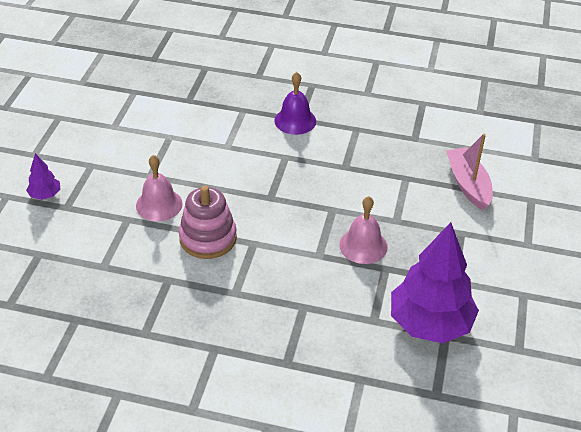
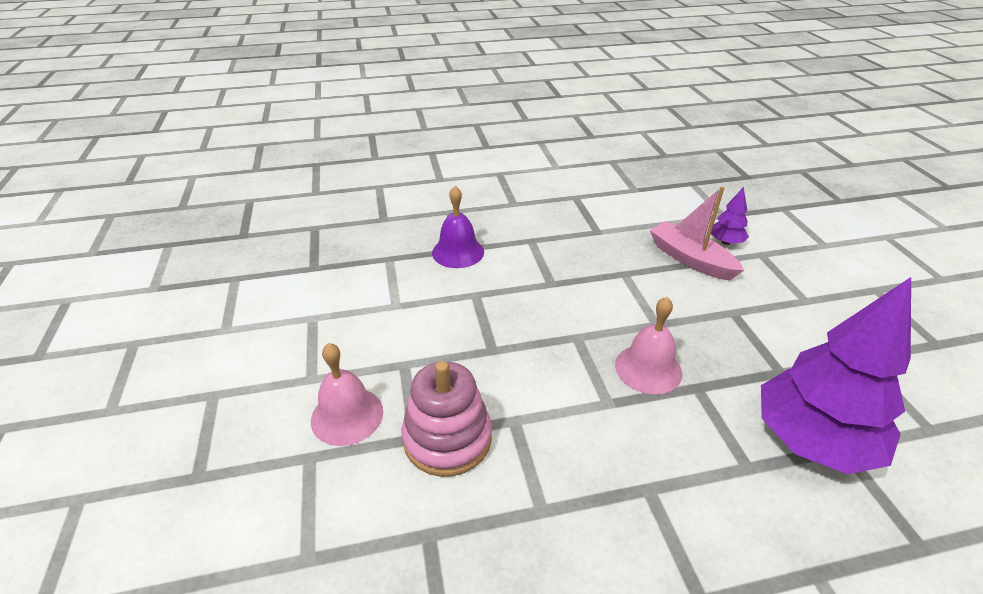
camera: 25 degrees left, 5 degrees down
(45, 195) = (151, 470): purple tree -> purple tree (725, 242)

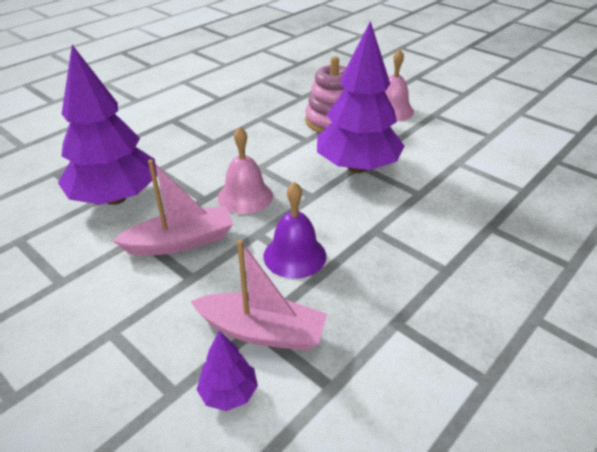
camera: 145 degrees right, 0 degrees up
(458, 252) = (487, 222): purple bell -> purple bell (294, 255)
(498, 347) = (357, 167): none -> purple tree
(736, 347) = (181, 242): none -> pink boat

